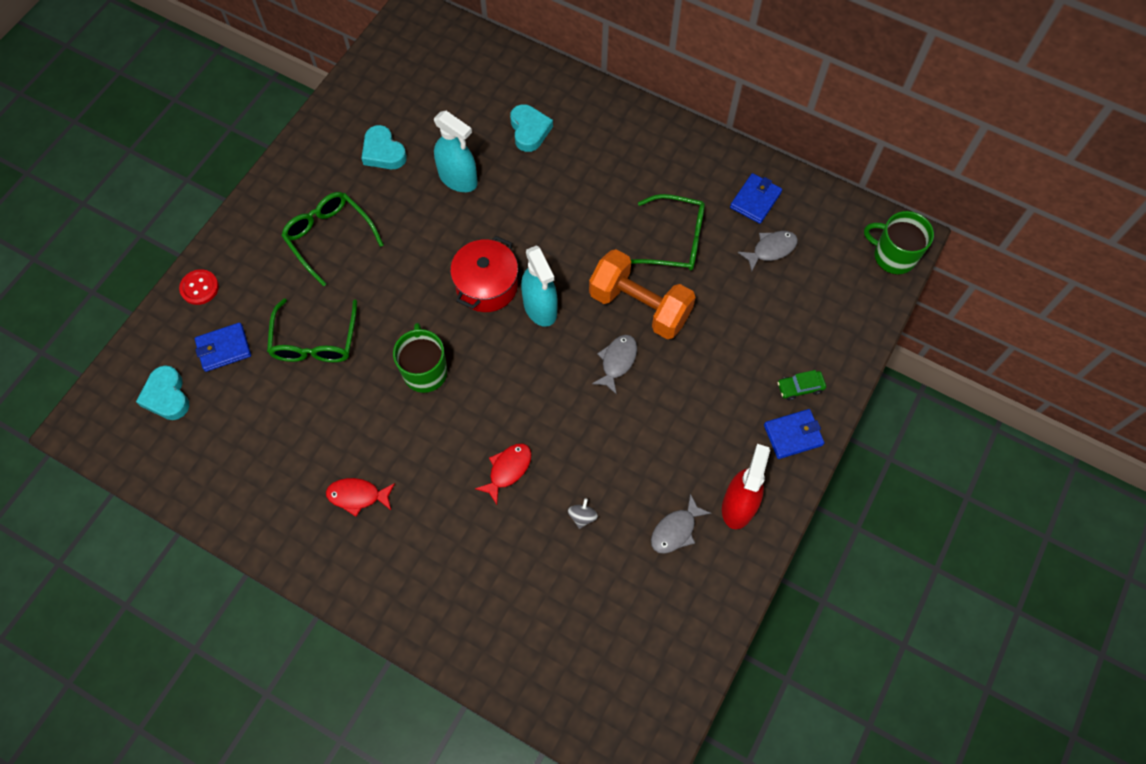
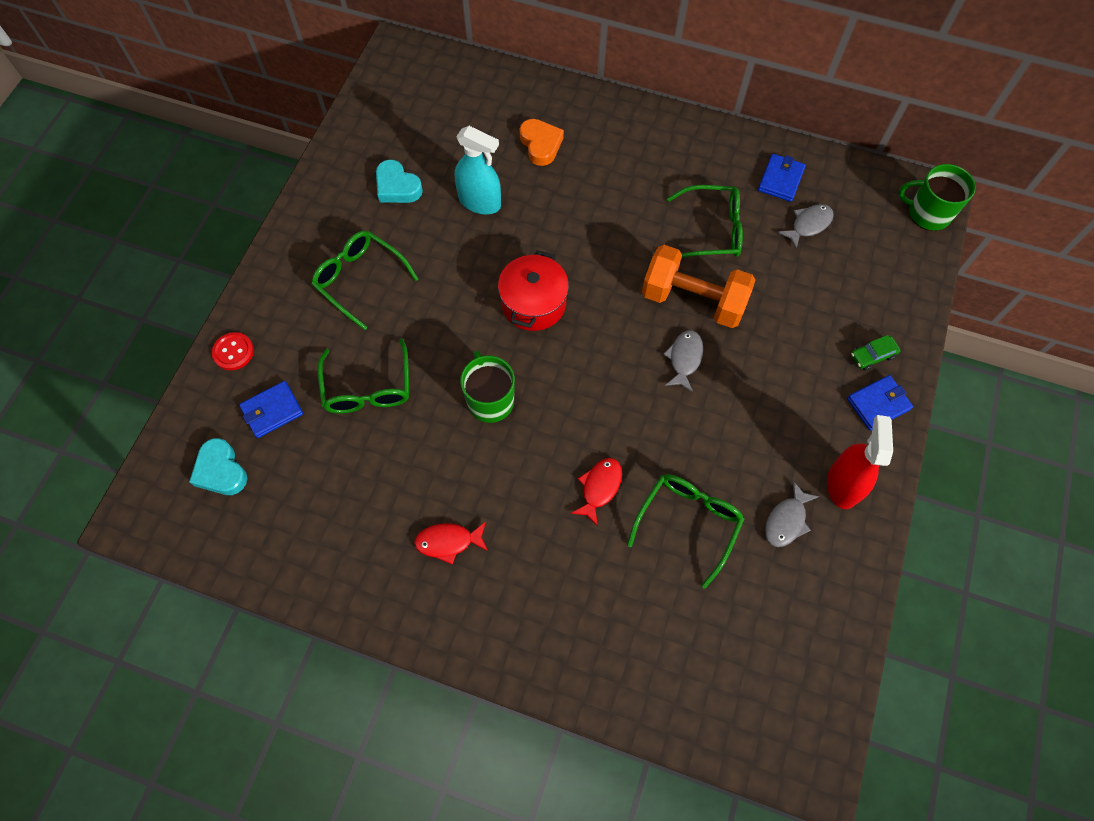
camera: 10 degrees left, 0 degrees up
(529, 130) = (541, 144): turquoise heart -> orange heart
(540, 308) = (593, 317): turquoise spray bottle -> none
(582, 517) = (688, 523): grey spinning top -> green glasses

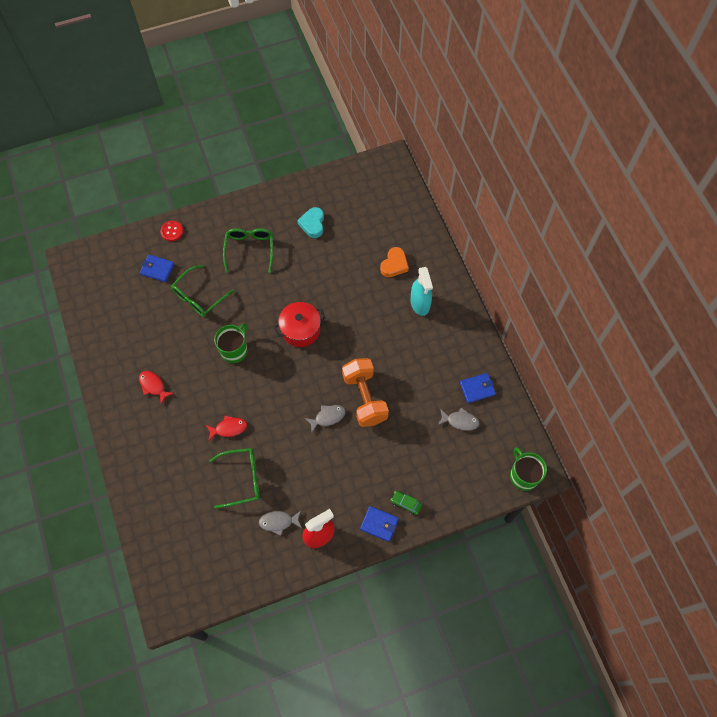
camera: 50 degrees right, 0 degrees up
(221, 471) = (115, 273): turquoise heart -> none
(480, 202) = (336, 264): turquoise spray bottle -> turquoise spray bottle (420, 303)
(712, 230) = (414, 378): green glasses -> none

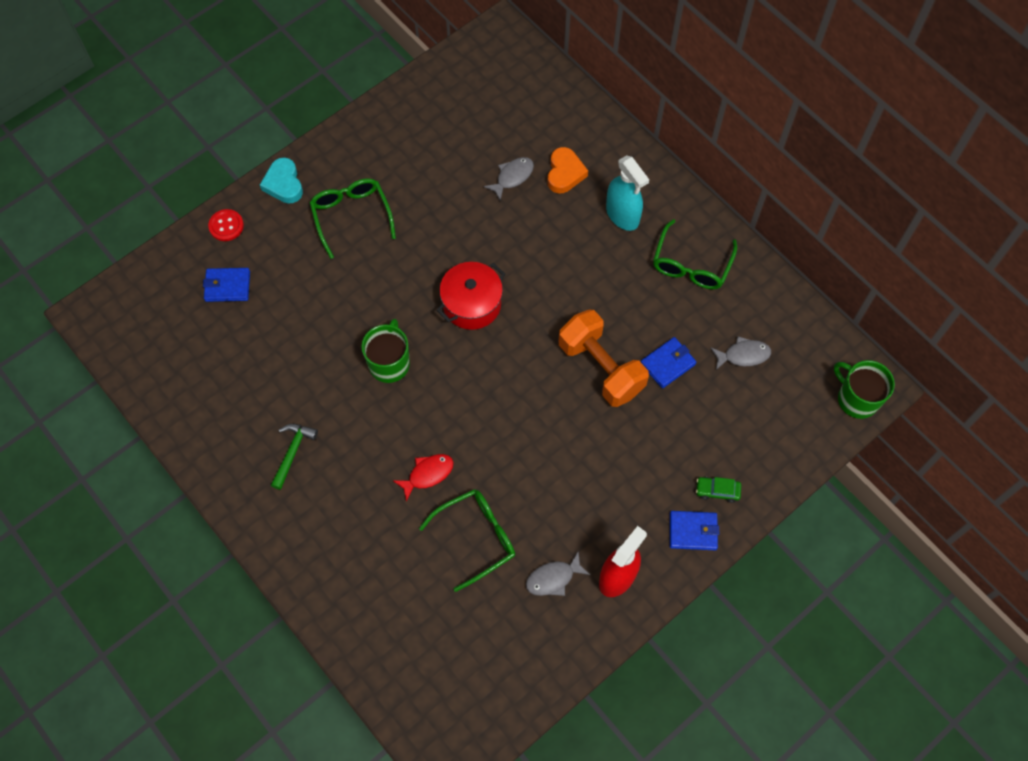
camera: 20 degrees left, 0 degrees up
(153, 386) = (292, 452): red fish -> green hammer
(199, 296) = (306, 305): green glasses -> green glasses (691, 264)
(312, 224) = (427, 153): turquoise heart -> turquoise heart (283, 184)
(328, 417) = (561, 411): grey fish -> grey fish (512, 177)
(477, 389) = (747, 304): blue wallet -> blue wallet (668, 364)

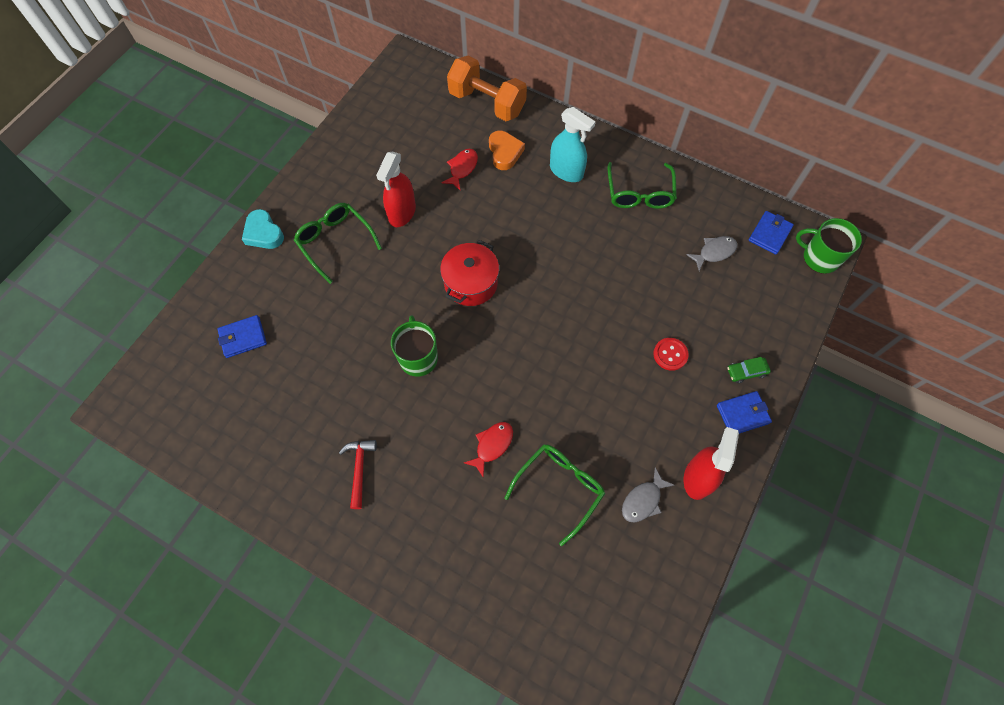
camera: 20 degrees left, 0 degrees up
(226, 226) = (223, 285): red button -> red button (670, 354)
(292, 452) = (359, 469): green hammer -> red hammer
(430, 206) = (402, 213): none -> red spray bottle
(512, 177) = (462, 168): grey fish -> red fish
(601, 368) = (603, 301): orange dumbbell -> orange dumbbell (487, 103)
(668, 364) = (657, 279): blue wallet -> blue wallet (769, 234)

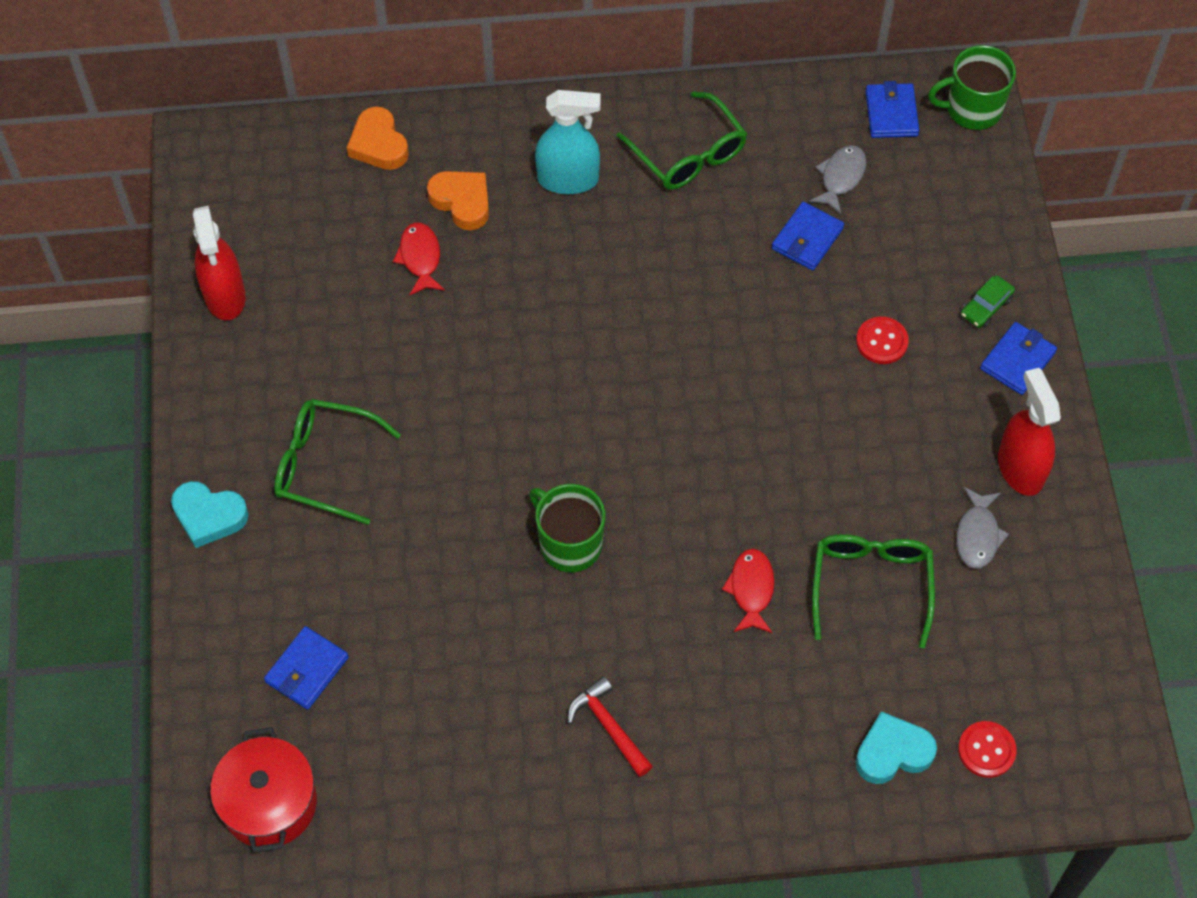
camera: 35 degrees left, 5 degrees down
(402, 213) = (386, 369): red spray bottle -> red spray bottle (225, 296)
(470, 283) = (560, 406): red pot -> red pot (269, 803)
(487, 103) = (378, 144): orange dumbbell -> orange heart
(497, 594) = (892, 752): none -> turquoise heart
(552, 633) = (986, 750): none -> red button
(670, 274) = (807, 239): none -> blue wallet

